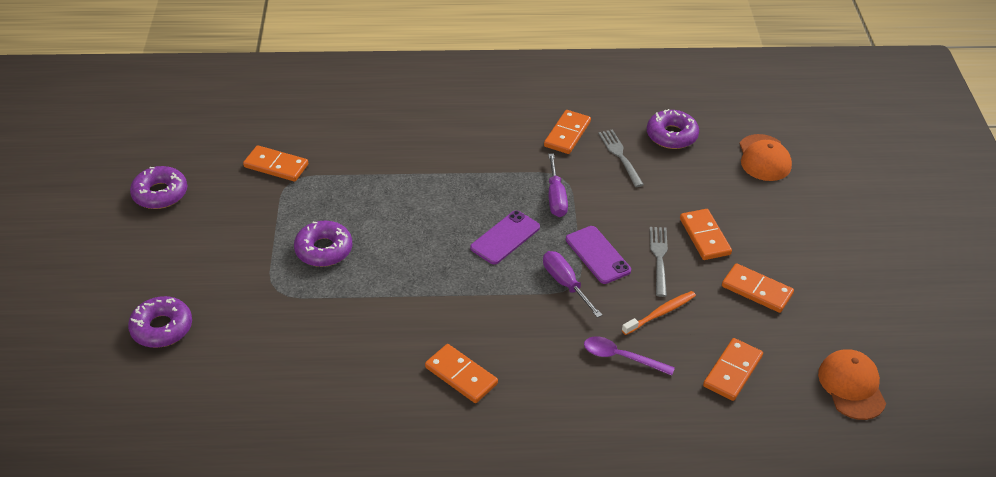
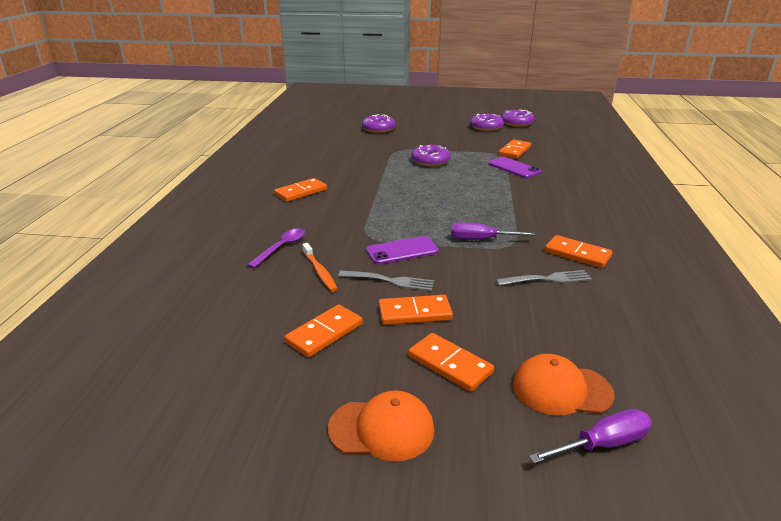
camera: 100 degrees right, 15 degrees down
(505, 237) = (432, 215): purple phone -> purple phone (514, 168)
(565, 284) = (372, 234): purple screwdriver -> purple screwdriver (602, 444)
(671, 135) = (593, 318): purple donut -> purple donut (517, 123)
(732, 371) = (231, 298): orange domino -> orange domino (449, 364)
(851, 386) = (159, 372): orange cap -> orange cap (382, 429)

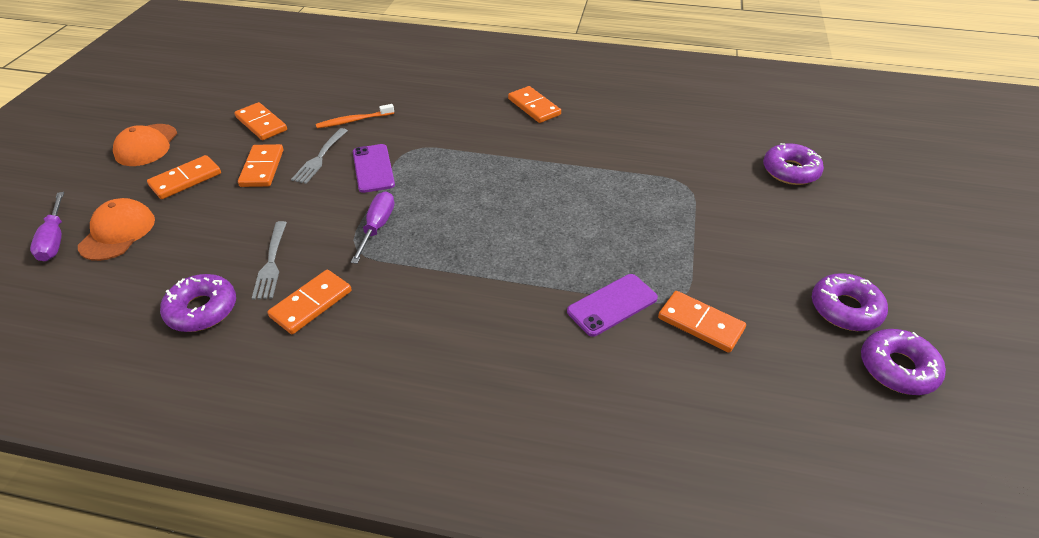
camera: 95 degrees right, 15 degrees up
(281, 248) = (406, 100): purple spoon -> none
(430, 161) = (640, 213): purple donut -> purple donut (202, 309)

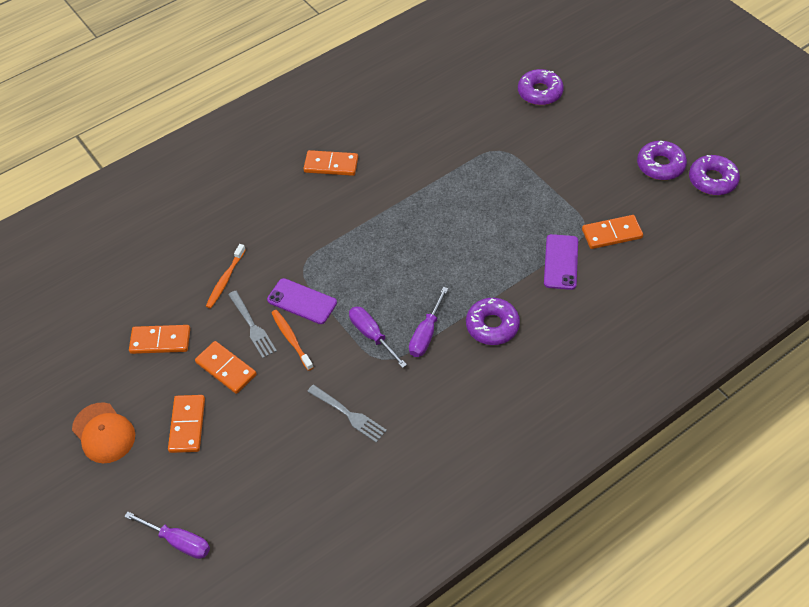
camera: 45 degrees left, 10 degrees up
(117, 232) = (213, 496): orange cap -> none
(202, 309) = (359, 475): purple donut -> purple donut (492, 325)
(311, 304) = (413, 411): orange domino -> none
(326, 184) = (291, 339): none -> orange toothbrush
(414, 260) = (426, 333): none -> purple screwdriver

